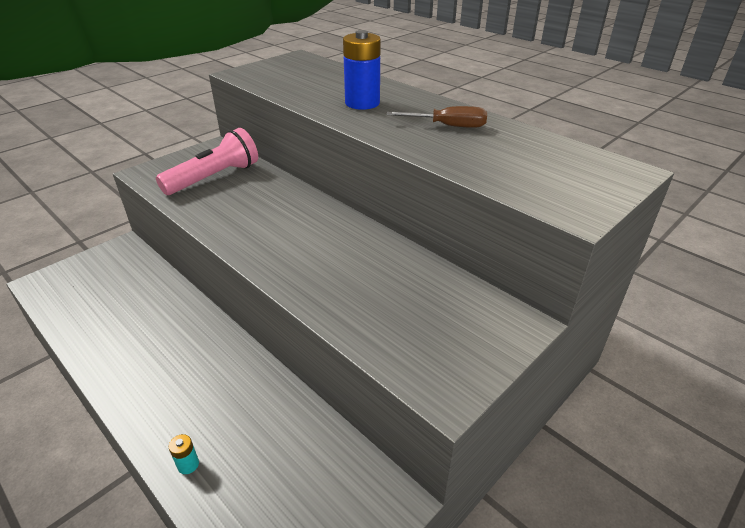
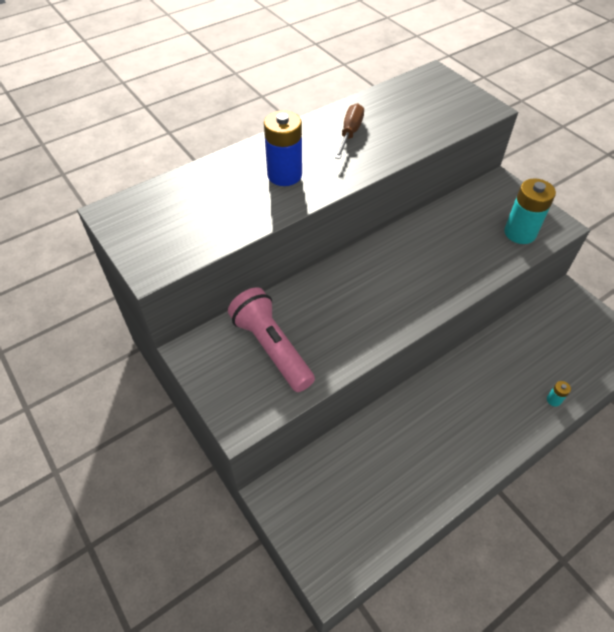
camera: 80 degrees left, 15 degrees up
(412, 343) = (520, 233): none -> turquoise battery

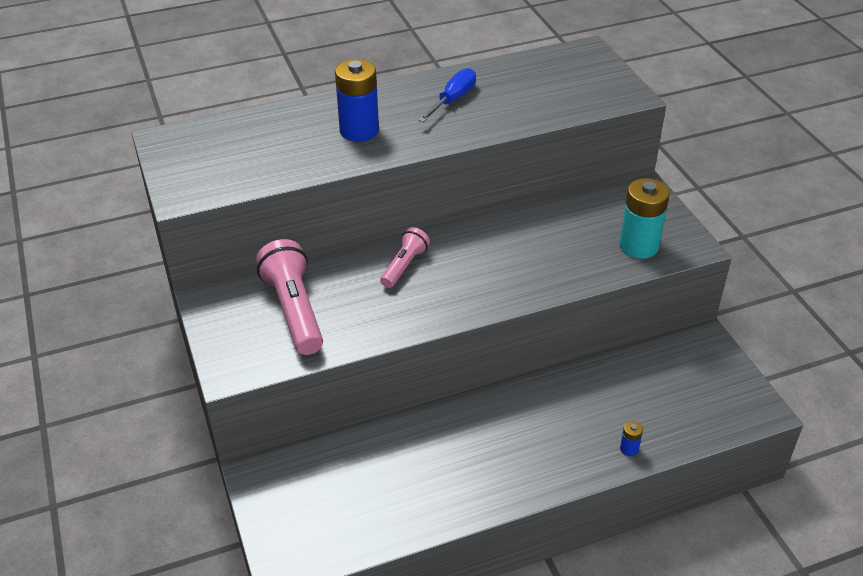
camera: 15 degrees right, 10 degrees down
(347, 286) = (404, 266): none -> pink flashlight
(350, 133) = (453, 99): brown screwdriver -> blue screwdriver
(553, 400) = (629, 449): turquoise battery -> blue battery

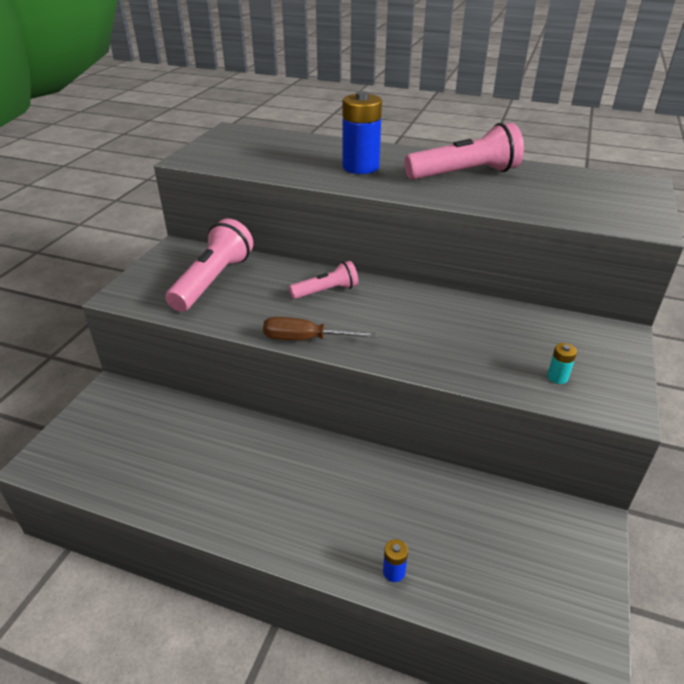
camera: 40 degrees right, 5 degrees down
(443, 317) = (305, 339): none -> brown screwdriver
(453, 99) = (465, 174): blue screwdriver -> pink flashlight
(639, 246) = (557, 377): turquoise battery -> turquoise battery, size x0.43

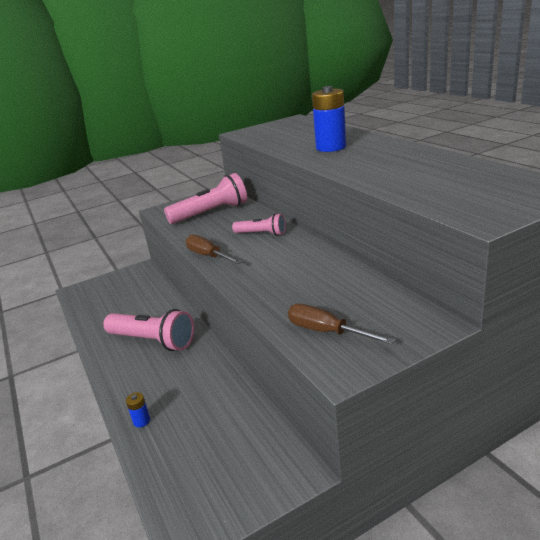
camera: 45 degrees right, 10 degrees down
(465, 174) = (398, 160): pink flashlight -> pink flashlight (152, 341)
(557, 377) = (326, 332): turquoise battery -> brown screwdriver

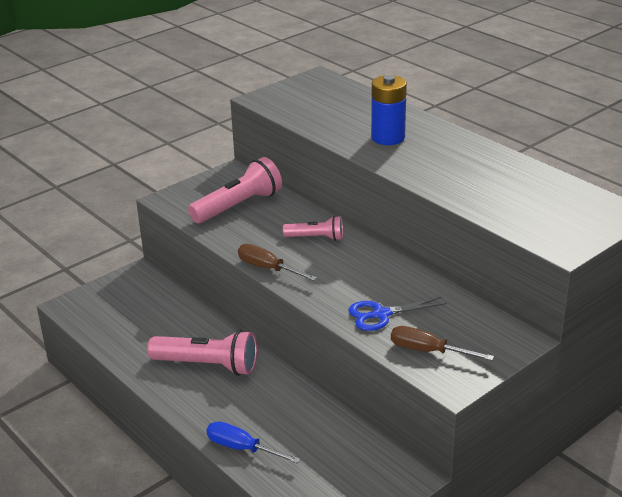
camera: 15 degrees left, 5 degrees up
(141, 421) = (242, 448): blue battery -> blue screwdriver
(292, 295) = (381, 314): none -> blue scissors

